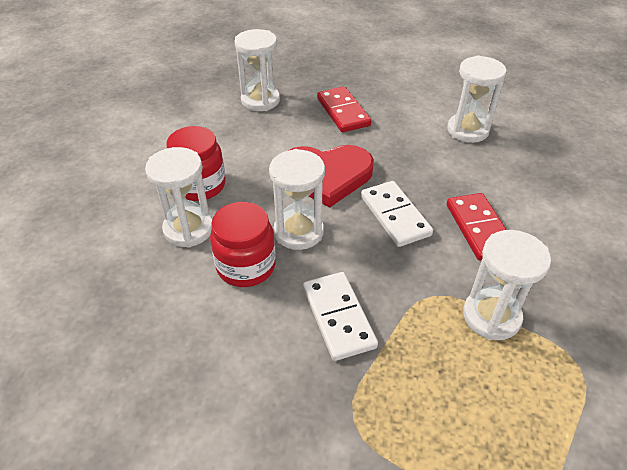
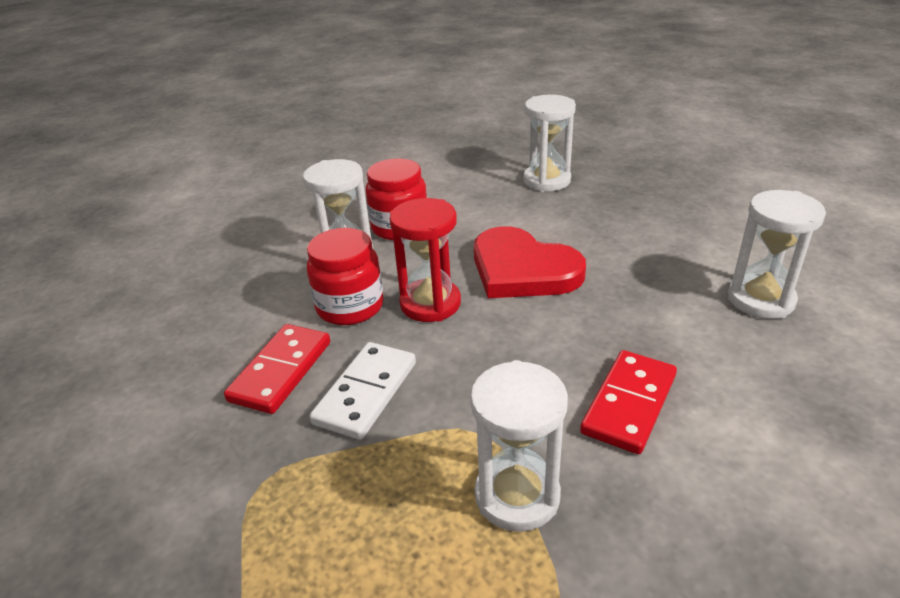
camera: 45 degrees right, 10 degrees down
(298, 232) = (430, 304): white hourglass -> red hourglass
(343, 112) = (621, 221): red domino -> red domino (281, 371)
(395, 216) = (545, 339): white domino -> none

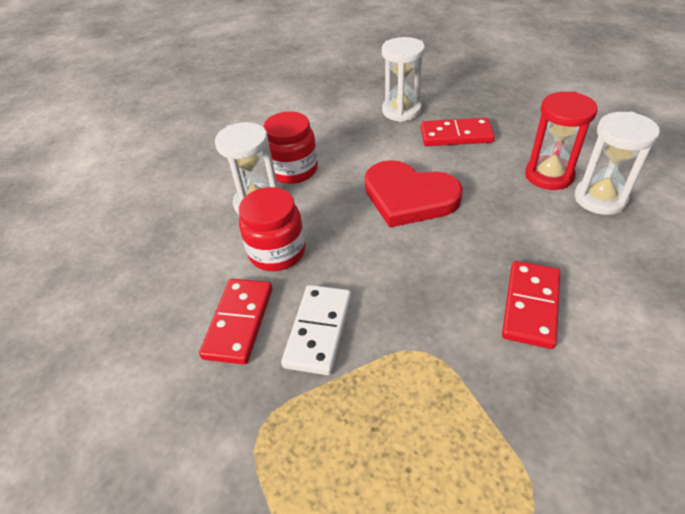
camera: 10 degrees left, 10 degrees up
(430, 304) = (344, 239): red hourglass -> red hourglass (549, 175)
(517, 496) = (471, 402): white hourglass -> none
(603, 212) = (456, 135): none -> red domino

